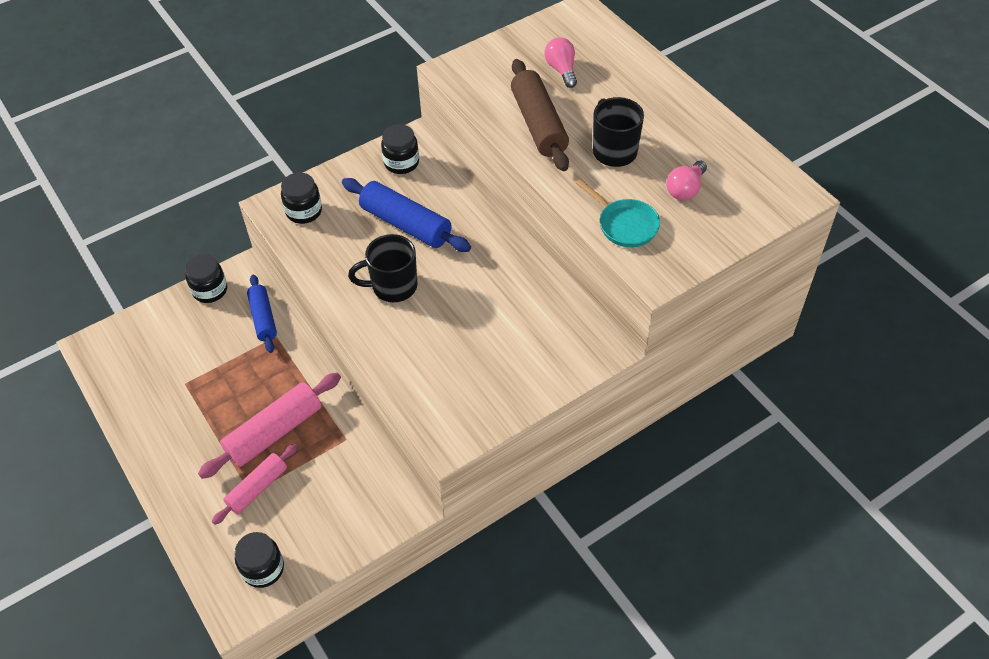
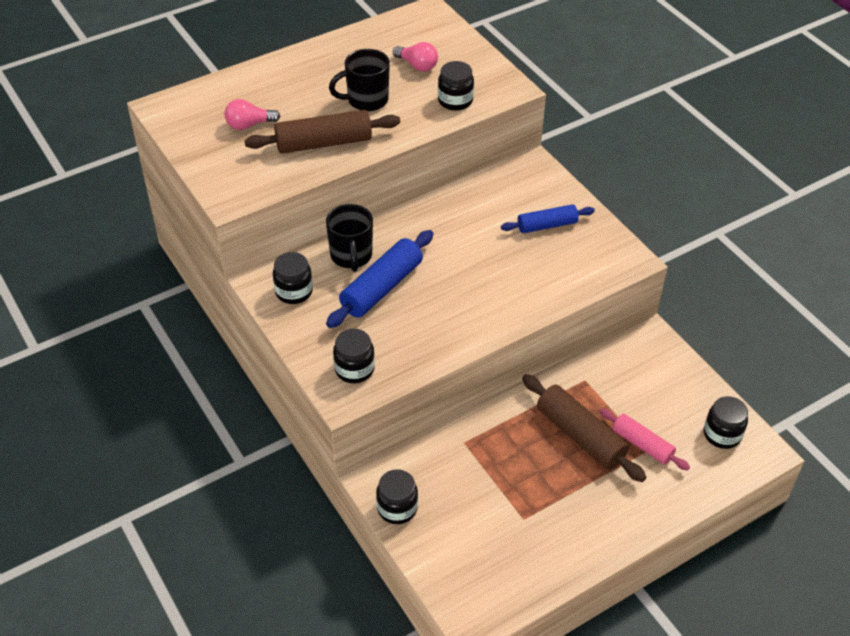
camera: 90 degrees left, 5 degrees down
(263, 318) = (439, 455): blue rolling pin -> blue rolling pin (547, 225)
(274, 432) = (580, 435): pink rolling pin -> brown rolling pin
(393, 286) = (461, 296): black mug -> black mug (351, 256)
(624, 224) = (455, 101): turquoise pan -> black jar

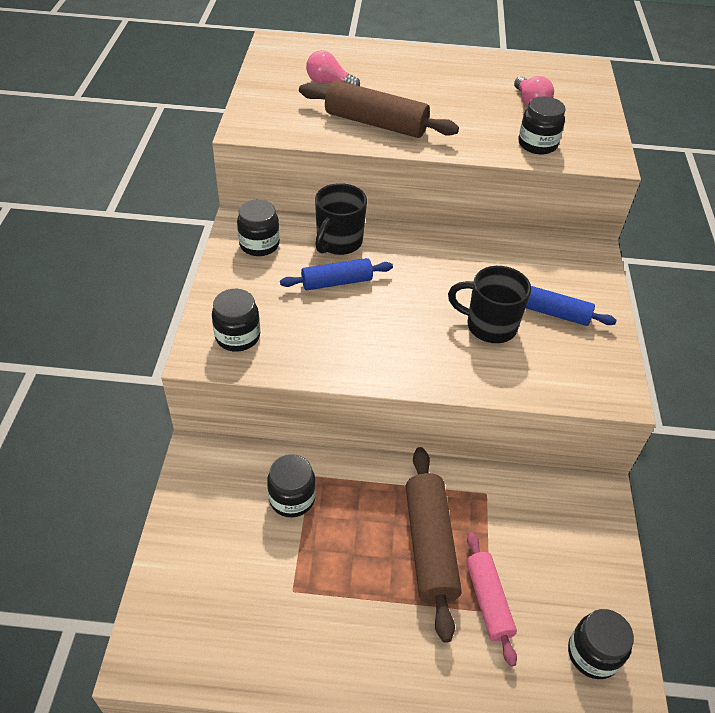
camera: 35 degrees right, 0 degrees up
(366, 100) = (452, 108): black mug -> black mug (489, 326)
(382, 288) = (336, 282): blue rolling pin -> blue rolling pin, size x0.64
(397, 508) = (190, 496): black jar -> black jar (292, 498)

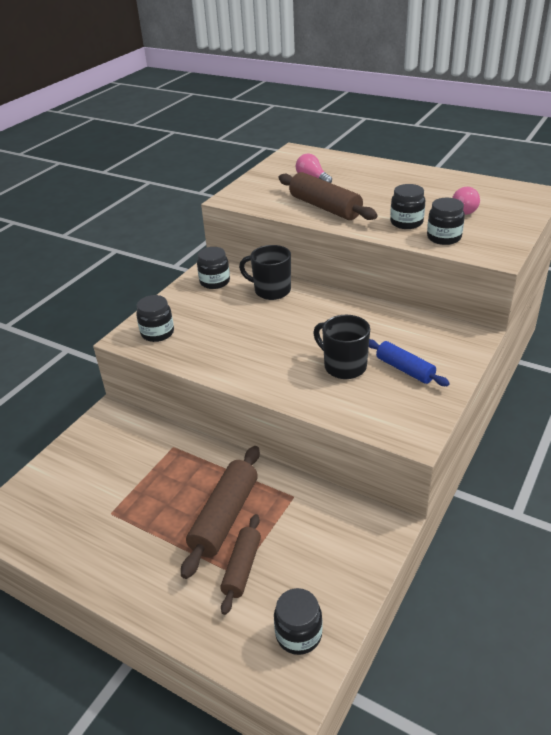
camera: 30 degrees right, 10 degrees down
(292, 498) = (150, 457): black jar -> black jar (406, 222)
(336, 282) = (250, 315): blue rolling pin -> none
(338, 242) = (271, 290): black mug -> black mug turned 60 degrees clockwise
(488, 601) = (242, 568): pink rolling pin -> brown rolling pin

